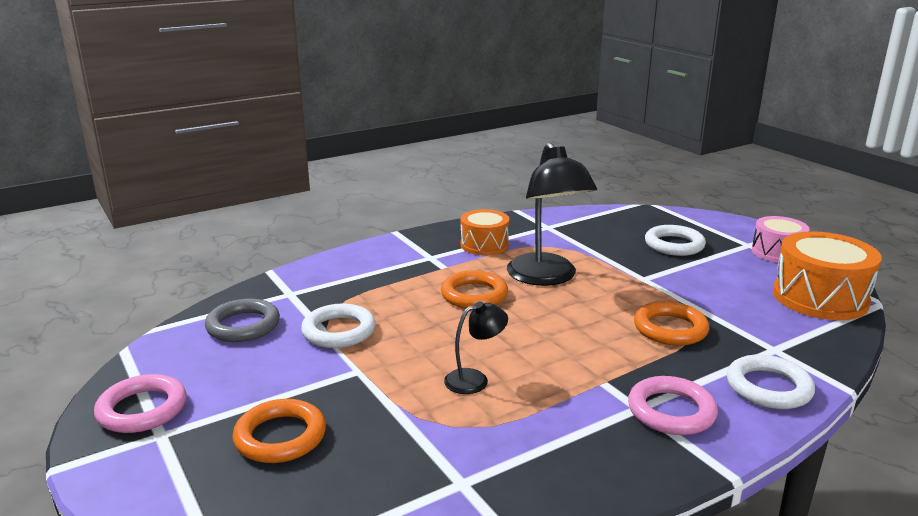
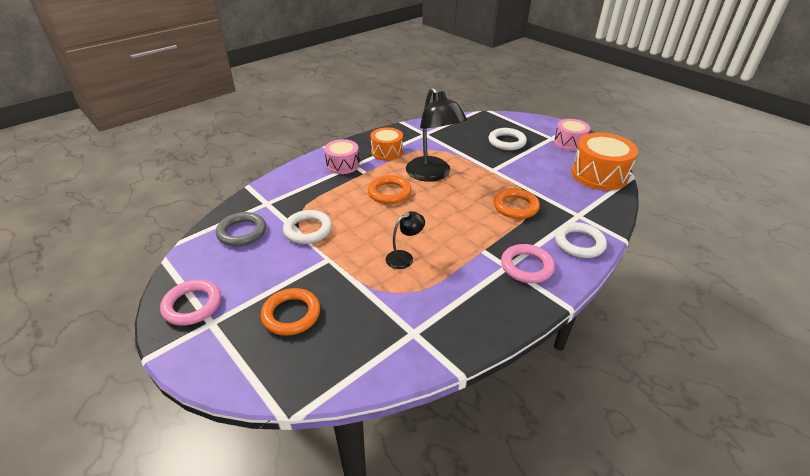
camera: 10 degrees left, 15 degrees up
(414, 256) = (343, 165): none -> pink drum

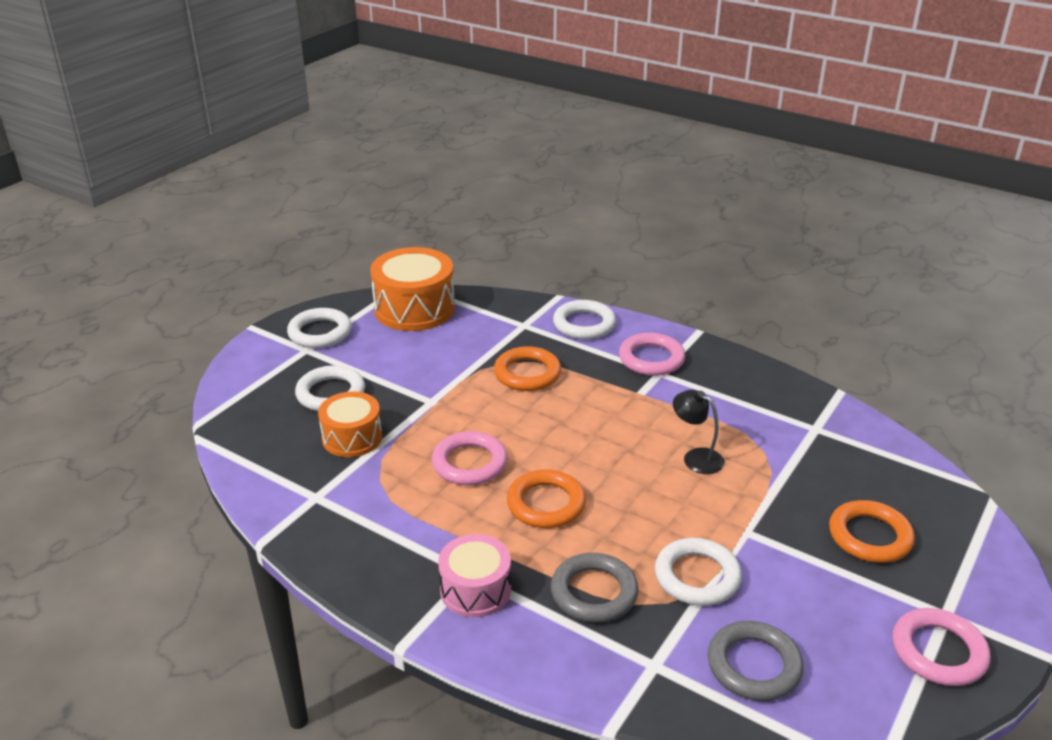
camera: 105 degrees left, 5 degrees down
(320, 195) = (594, 592): none -> grey ring
(387, 152) = (405, 536): orange drum -> orange drum (352, 438)
(432, 174) = (469, 463): black lamp -> pink ring
(569, 142) = (320, 332): pink drum -> white ring

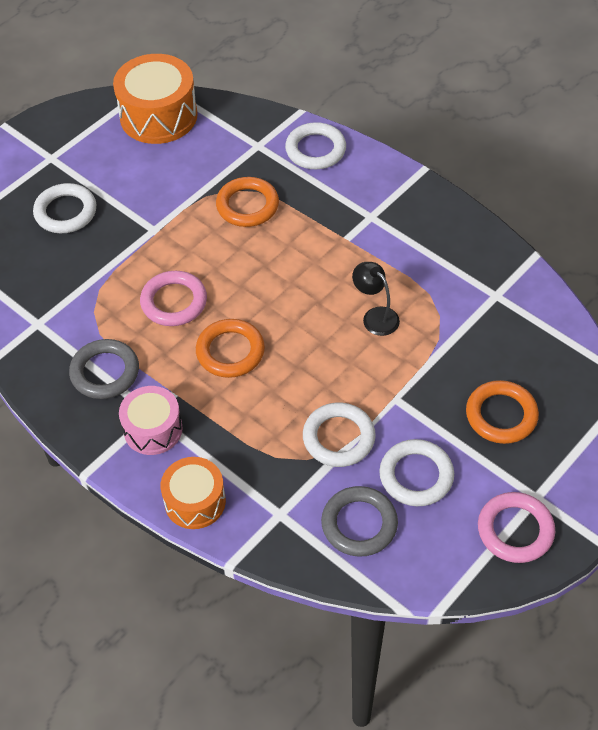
camera: 10 degrees right, 20 degrees up
(320, 332) = (66, 138): white ring -> white ring (416, 476)
(352, 438) = (77, 264): orange drum -> orange drum (195, 501)
(594, 592) = (249, 443): grey ring -> grey ring (105, 372)
(651, 359) = (368, 199): pink ring -> none

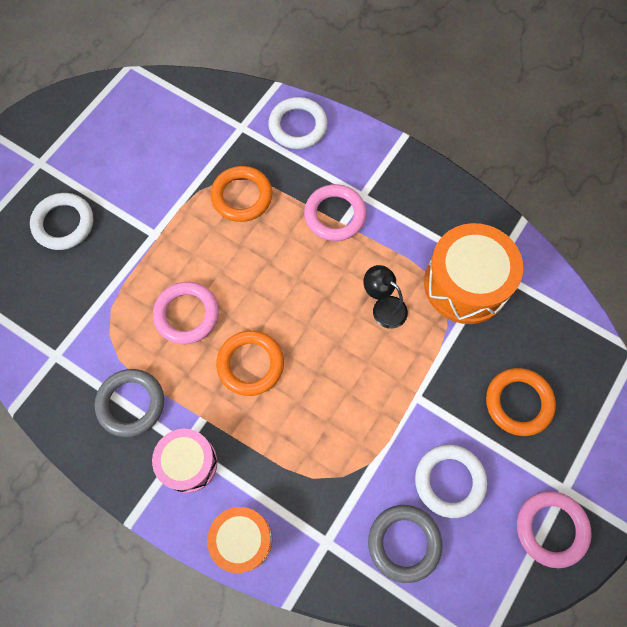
camera: 10 degrees left, 15 degrees up
(158, 116) = (139, 103): orange drum -> orange drum (466, 284)
(338, 438) = (369, 448): white ring -> none
(339, 231) = (335, 215): none -> pink ring

